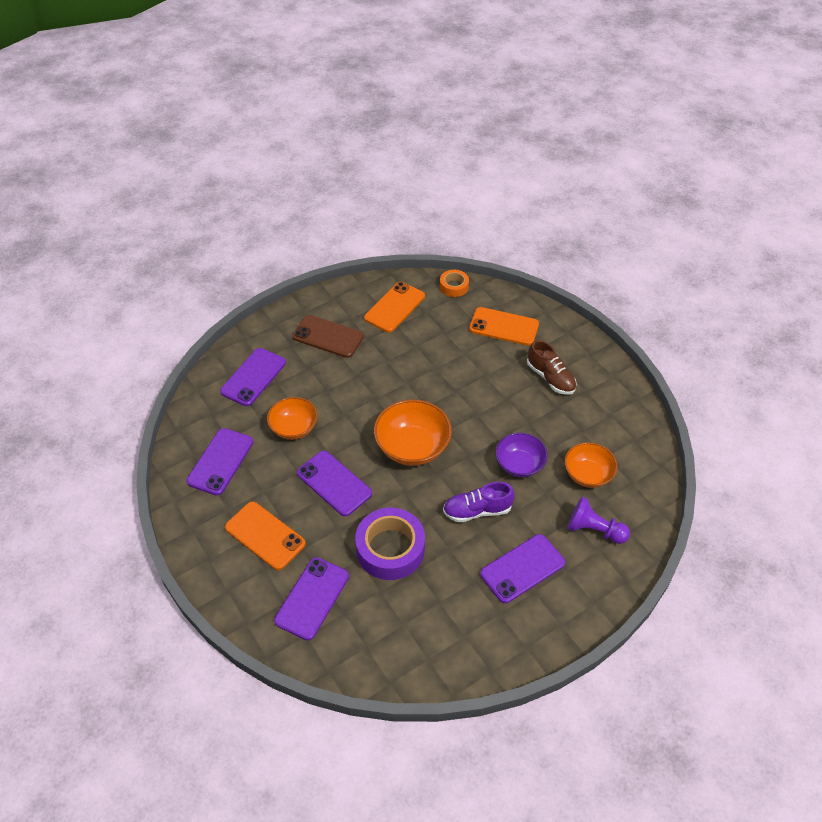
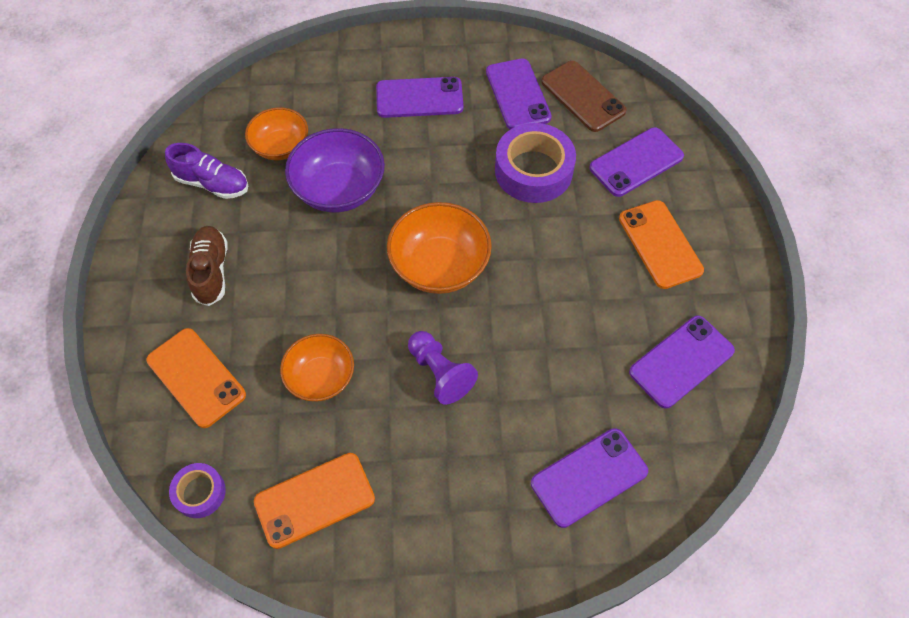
camera: 150 degrees left, 10 degrees up
(294, 428) = (568, 363): orange bowl -> orange bowl (321, 377)
(328, 336) = (446, 496): brown phone -> brown phone (583, 96)
(334, 483) = (555, 266): purple phone -> purple phone (517, 94)
(454, 286) = (200, 492): orange tape -> purple tape
(477, 510) = (421, 165): purple shoe -> purple shoe (212, 183)
(519, 464) = (339, 189): purple bowl -> purple bowl, size x1.51
(594, 530) = (325, 98): purple pawn -> purple pawn (440, 373)

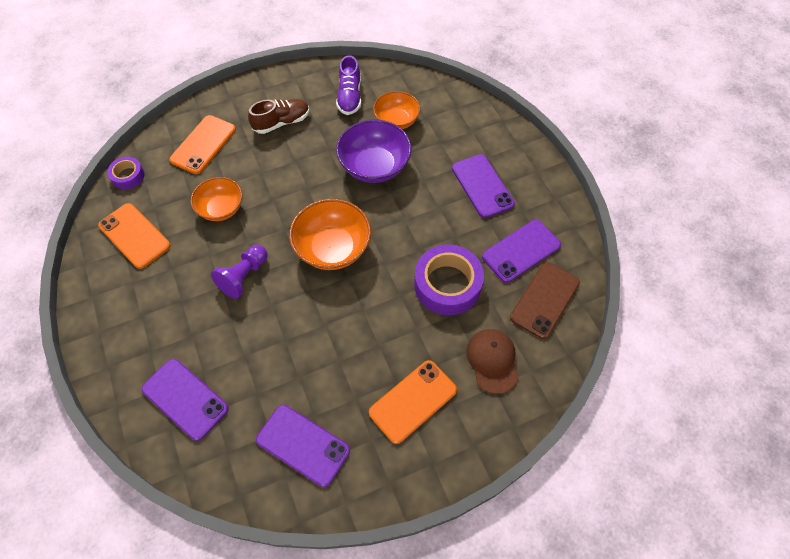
camera: 70 degrees right, 0 degrees up
(636, 162) = (492, 361): purple phone -> brown cap

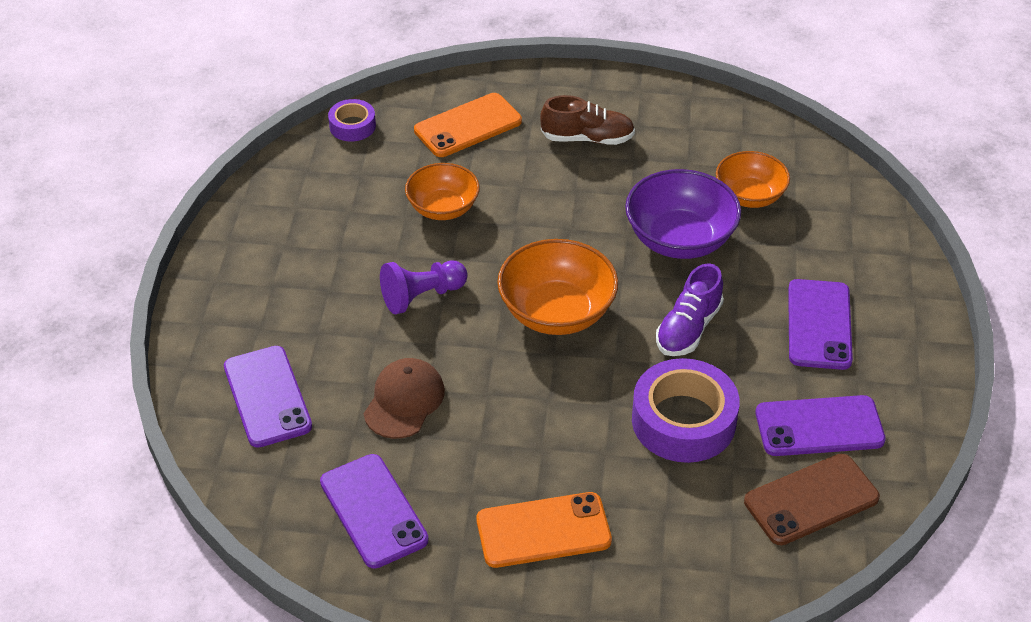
camera: 30 degrees right, 15 degrees down
(134, 235) = (319, 196): orange phone -> none
(349, 97) = (702, 142): purple shoe -> purple shoe (688, 329)
(492, 361) = (683, 536): brown cap -> brown cap (404, 401)

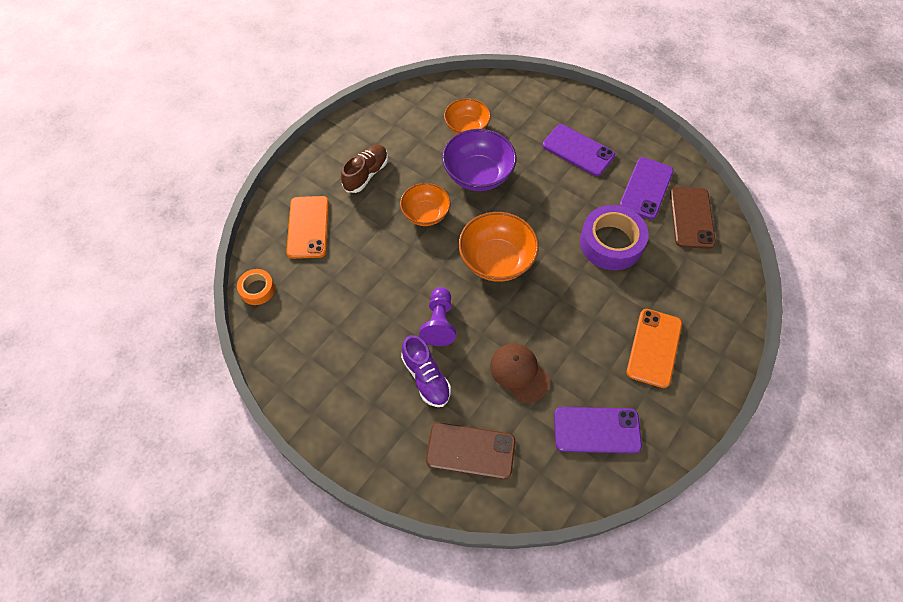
camera: 60 degrees left, 15 degrees up
(267, 397) = (470, 451): purple phone -> brown phone
(352, 126) = (257, 289): purple tape -> orange tape
(443, 208) = (371, 275): orange bowl -> orange bowl (425, 214)
(688, 329) = (547, 206): purple shoe -> purple shoe (426, 378)

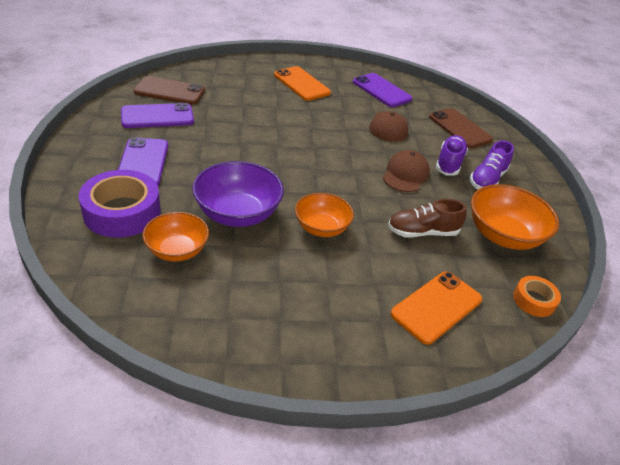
camera: 135 degrees left, 20 degrees down
(366, 174) = (325, 300): brown shoe -> brown shoe (422, 232)
(381, 391) = (487, 179): none -> purple shoe
(439, 322) = (405, 174): purple pawn -> brown cap
(496, 260) = (318, 167): orange bowl -> orange bowl (503, 236)
(611, 243) = (235, 119): purple tape -> purple tape (122, 212)
(654, 348) = (301, 84): orange phone -> orange phone turned 75 degrees clockwise
(691, 217) = (169, 91): brown phone -> brown phone turned 45 degrees clockwise

